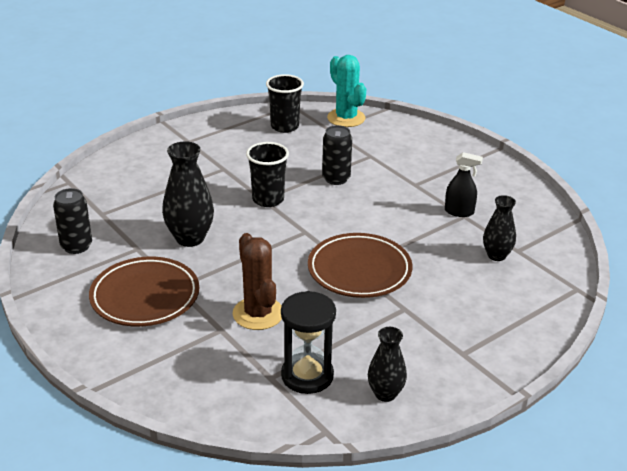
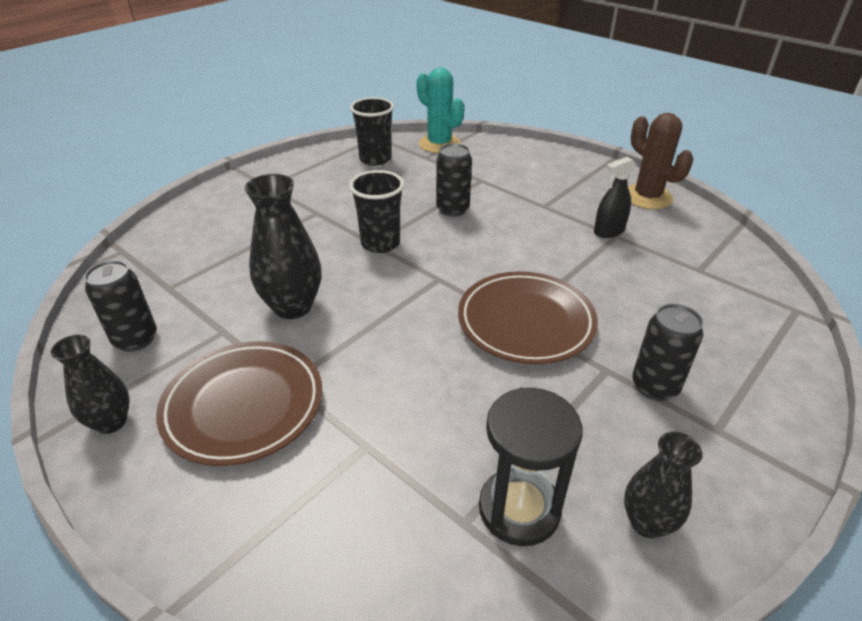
camera: 10 degrees left, 5 degrees up
(258, 314) = (413, 409): brown cactus -> brown cactus (647, 197)
(434, 323) = (655, 386): none -> black can
(459, 212) = (608, 231): black spray bottle -> black spray bottle turned 150 degrees clockwise
(496, 255) = (679, 279): black vase -> black vase (111, 422)

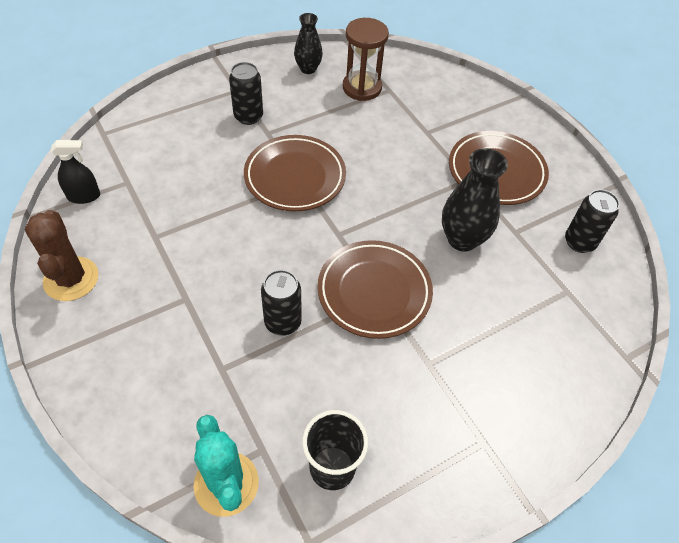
camera: 165 degrees left, 15 degrees up
(111, 422) = (575, 183): black vase -> none
(380, 243) = (374, 292): black cup -> brown plate
(519, 509) = (362, 88): black hourglass -> brown hourglass
(608, 231) = (157, 243): black spray bottle -> black spray bottle (84, 196)

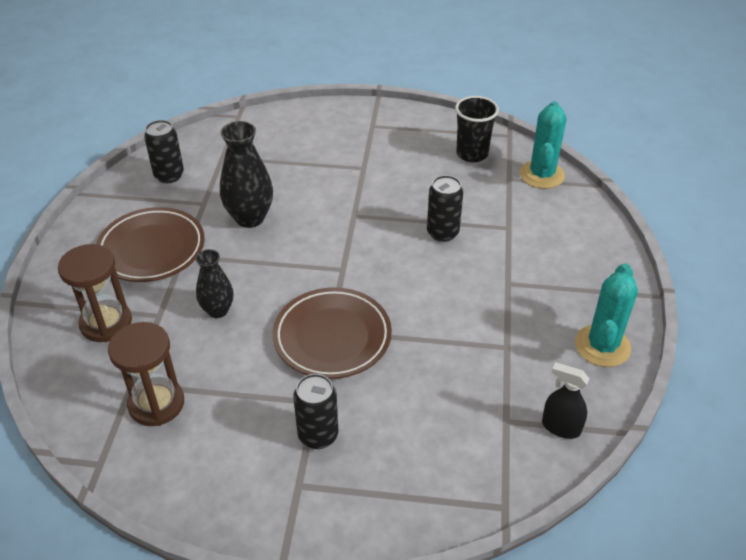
camera: 140 degrees left, 10 degrees down
(71, 279) = (602, 346): brown cactus -> turquoise cactus
(308, 69) = (185, 469): black vase -> black vase (218, 310)
(374, 292) = (357, 219): brown plate -> none
(451, 111) = (106, 323): none -> brown hourglass

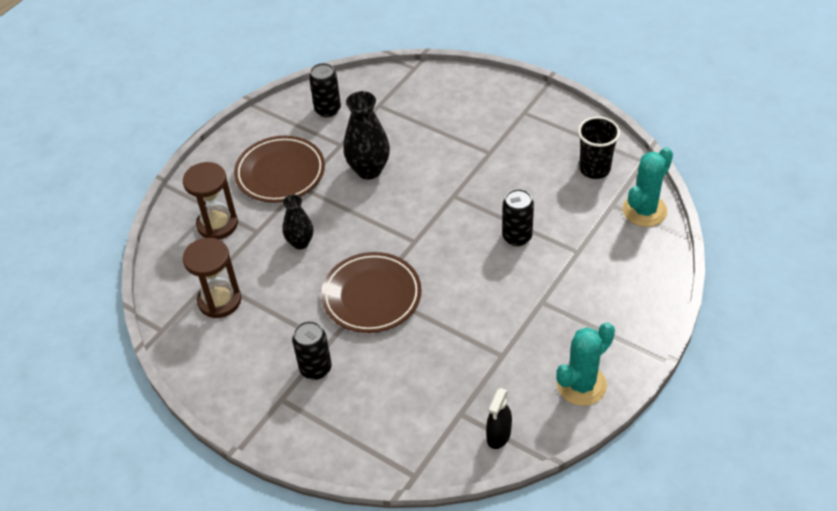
camera: 30 degrees right, 5 degrees up
(560, 427) = (498, 435): black spray bottle -> black spray bottle turned 120 degrees counterclockwise

